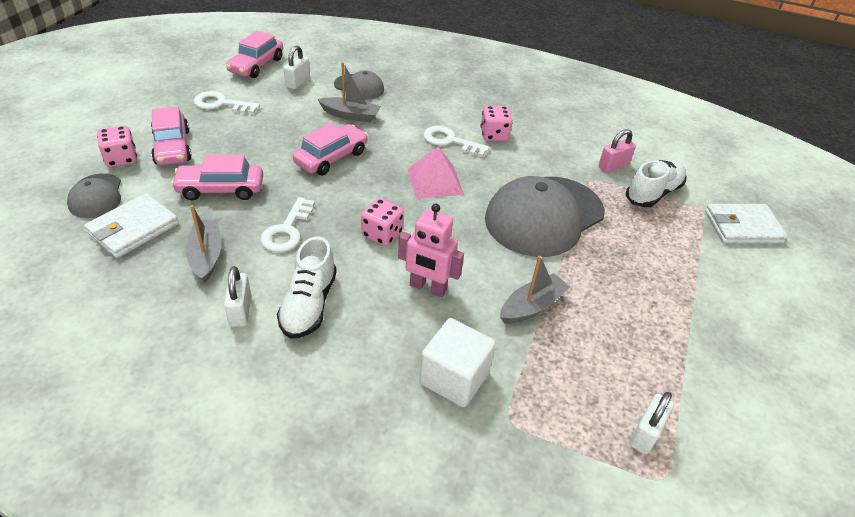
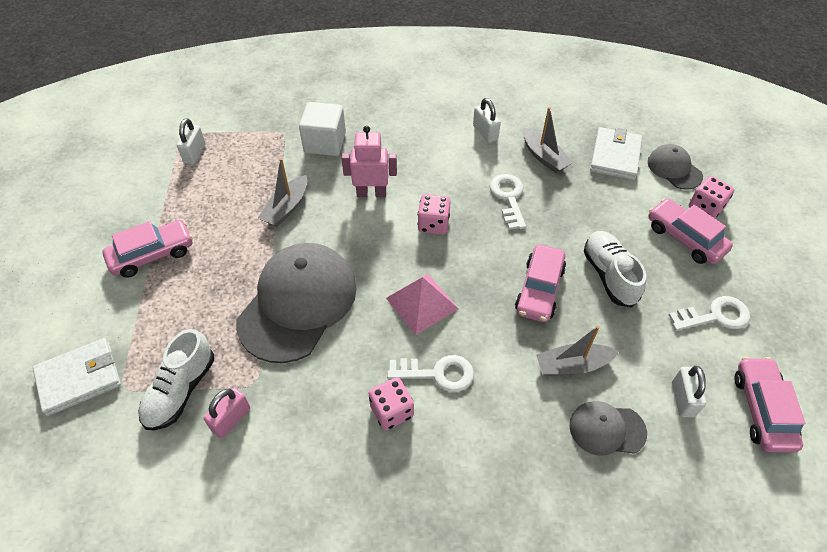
camera: 160 degrees right, 10 degrees up
(221, 189) = (595, 213): pink car -> pink car (152, 254)
(309, 305) = (446, 151): white shoe -> white shoe (609, 275)

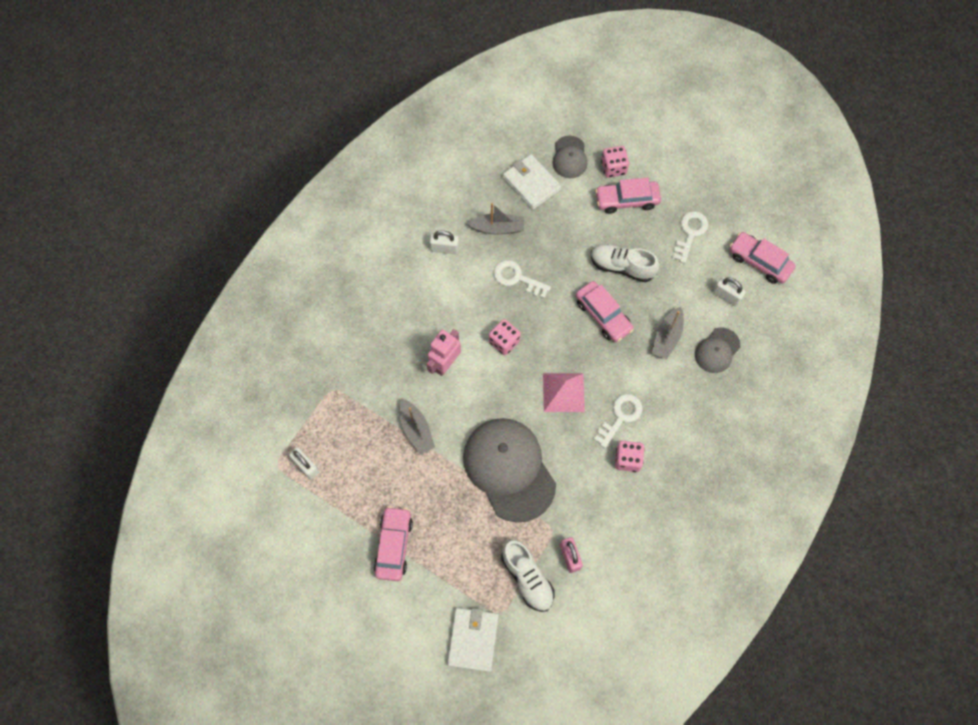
camera: 55 degrees left, 15 degrees up
(325, 142) = (368, 365): white cube -> none
(674, 169) = (569, 157): grey cap -> grey cap turned 90 degrees counterclockwise

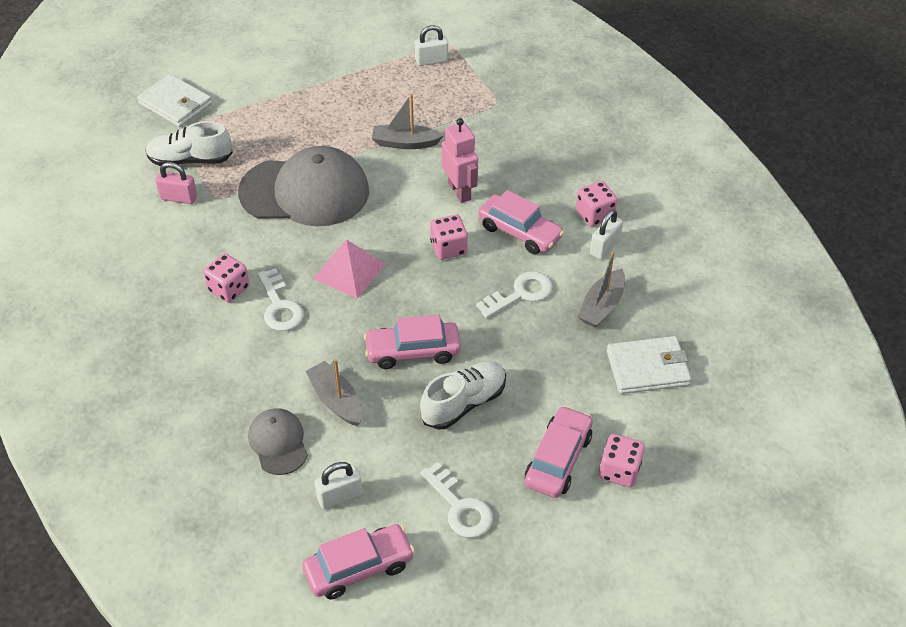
camera: 120 degrees right, 20 degrees down
(394, 545) = (306, 87): pink car -> pink car (519, 232)
(417, 267) = (595, 215): none -> pink dice
(569, 157) = (665, 428): grey cap -> none

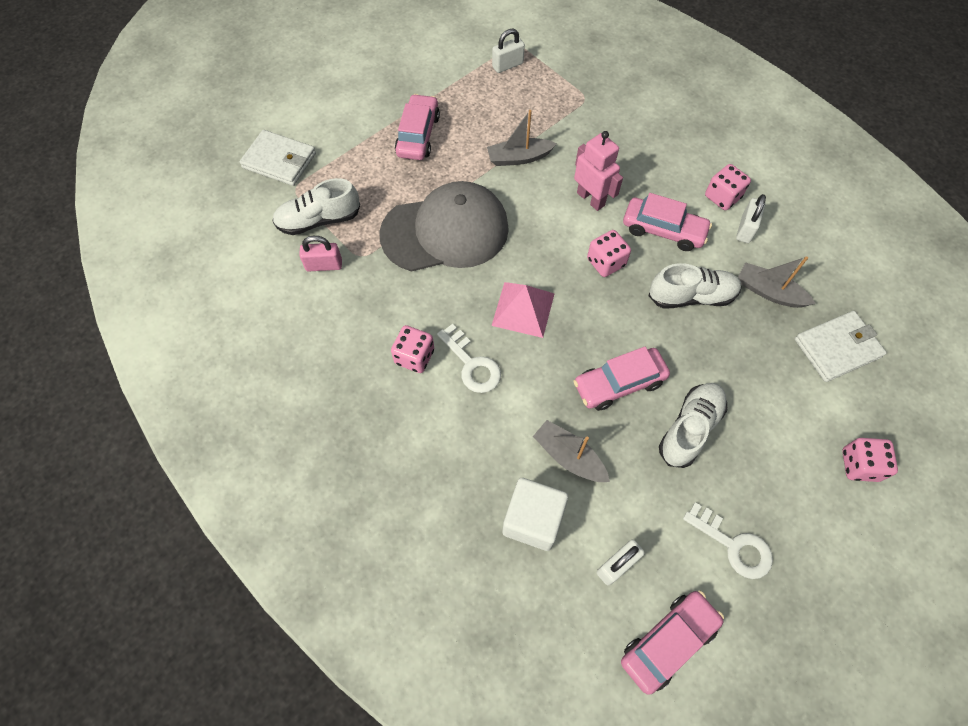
camera: 15 degrees left, 15 degrees up
(278, 443) = (533, 520): grey cap -> white cube
(520, 294) = (691, 296): white key -> white shoe
(558, 459) = (800, 467): pink car -> pink car (418, 135)
(601, 306) = (769, 292): grey boat -> grey boat turned 105 degrees clockwise

